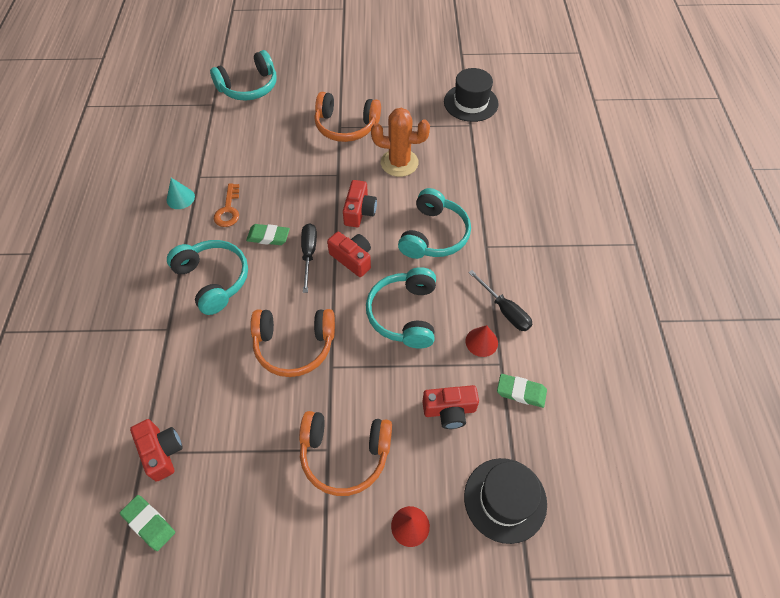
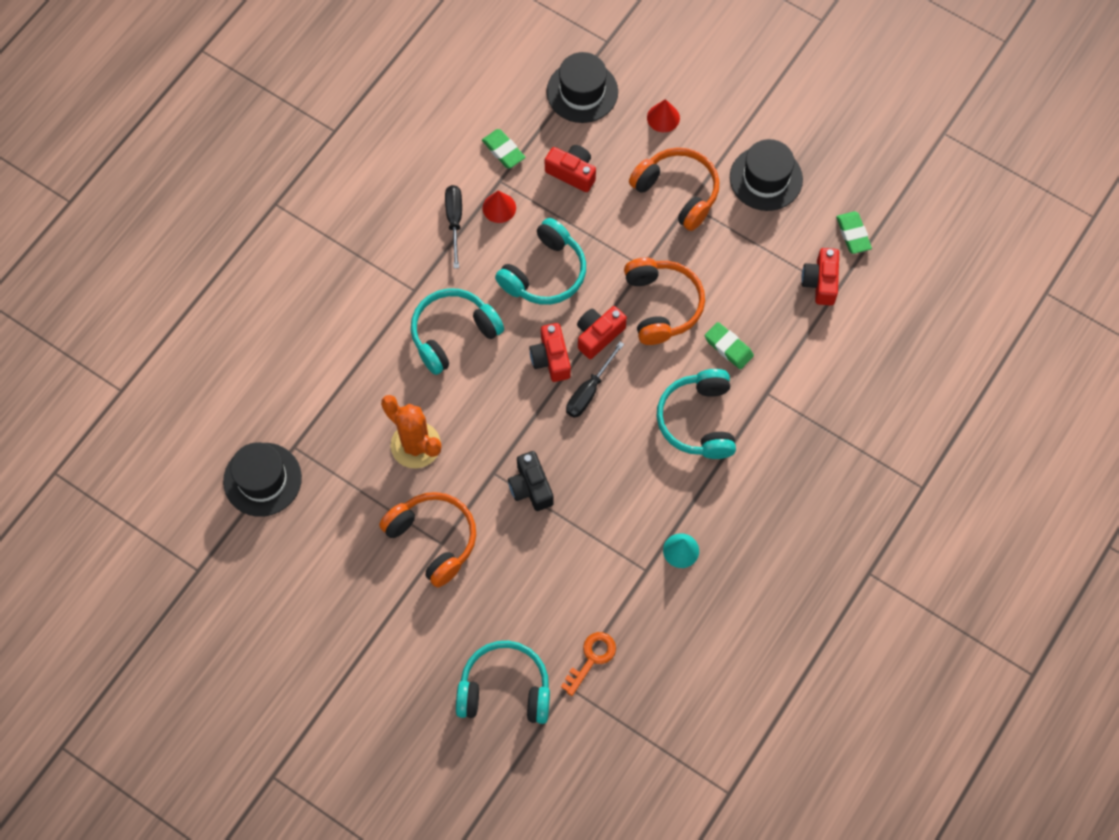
camera: 145 degrees left, 10 degrees up
(228, 210) = (638, 500): orange key -> orange key (591, 658)
(268, 236) = (616, 438): green eraser -> green eraser (728, 347)
(268, 527) = (766, 178): none -> black hat
(294, 345) = (661, 305): orange headphones -> orange headphones turned 45 degrees clockwise
(307, 180) = (531, 487): none -> black camera
(359, 211) = (504, 409): red camera -> red camera (598, 335)

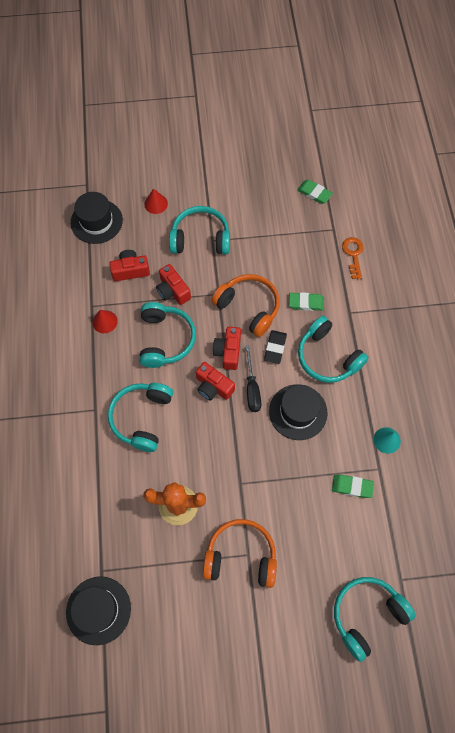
camera: 40 degrees left, 0 degrees up
(454, 221) = (84, 349): black screwdriver -> none
(503, 150) = (78, 287): green eraser -> green eraser (352, 486)
(531, 487) = (270, 474): black camera -> none
(591, 658) = (398, 549): orange key -> orange key (353, 254)
(651, 369) = (275, 348): none -> black eraser
(677, 192) = (200, 238): orange headphones -> turquoise headphones
(766, 178) = (241, 197): black hat -> black hat (298, 412)
(820, 282) = (321, 231): red camera -> red camera (173, 291)

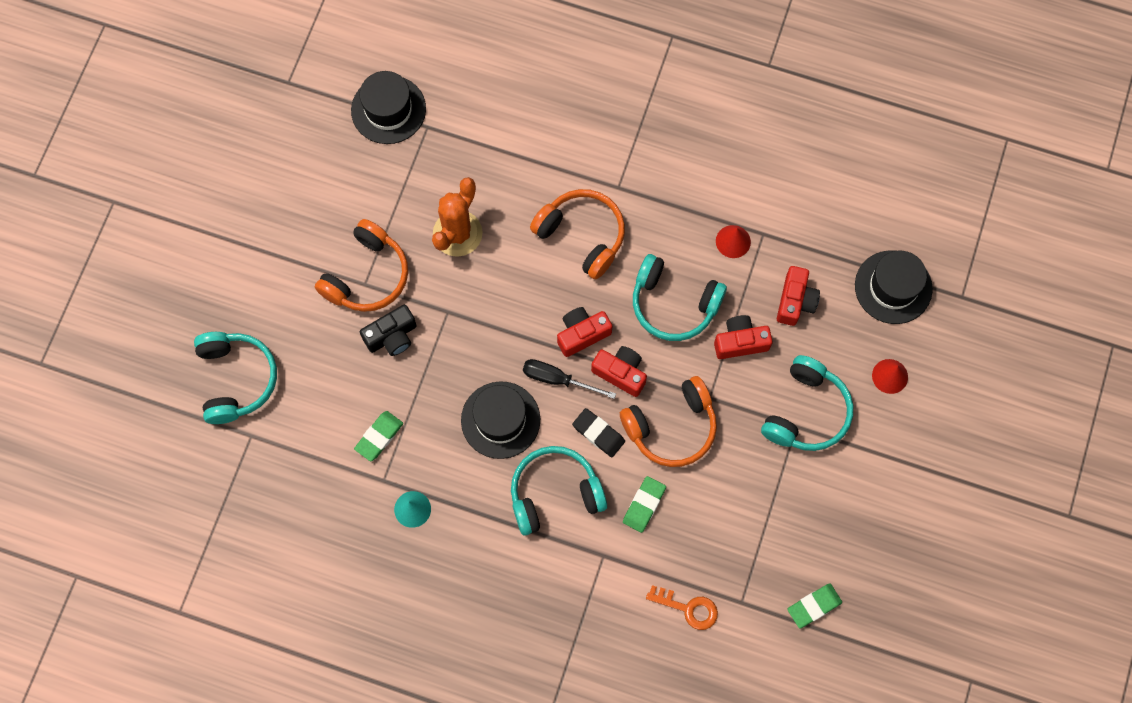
camera: 115 degrees right, 5 degrees up
(142, 418) = (582, 236): turquoise headphones -> orange headphones
(277, 514) = (392, 336): none -> black camera

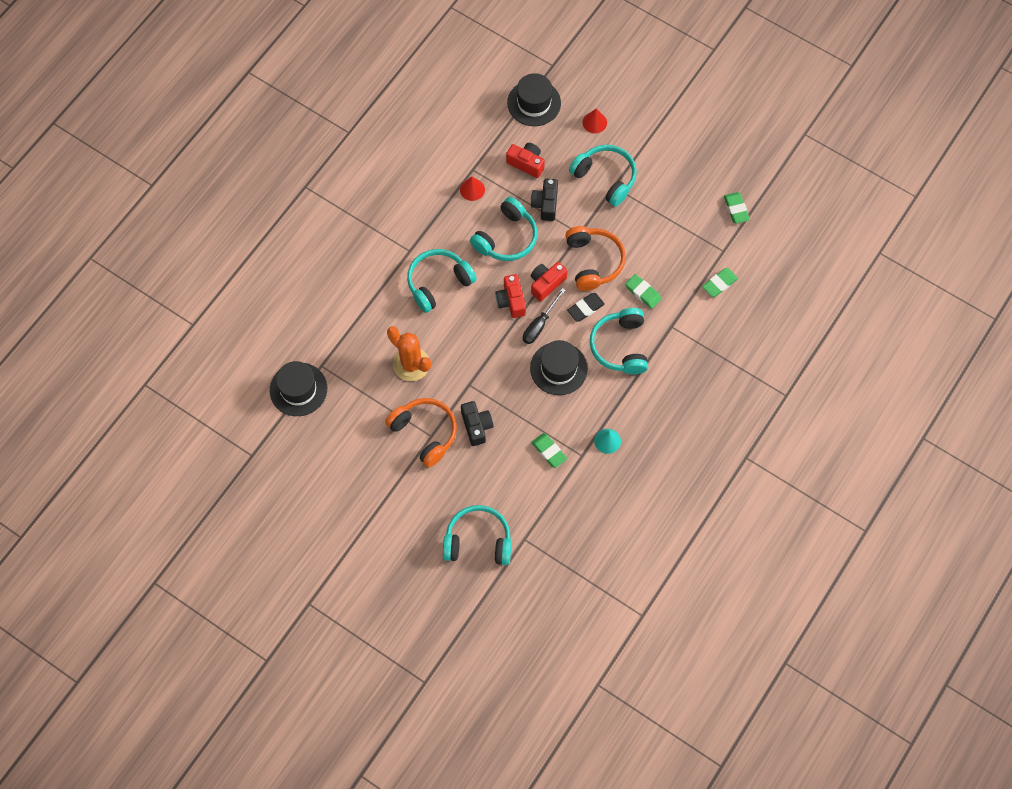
camera: 75 degrees left, 5 degrees down
(582, 236) = (438, 283): orange headphones -> turquoise headphones
(688, 608) = (719, 284): orange key -> green eraser
(740, 342) = (545, 204): red camera -> black camera

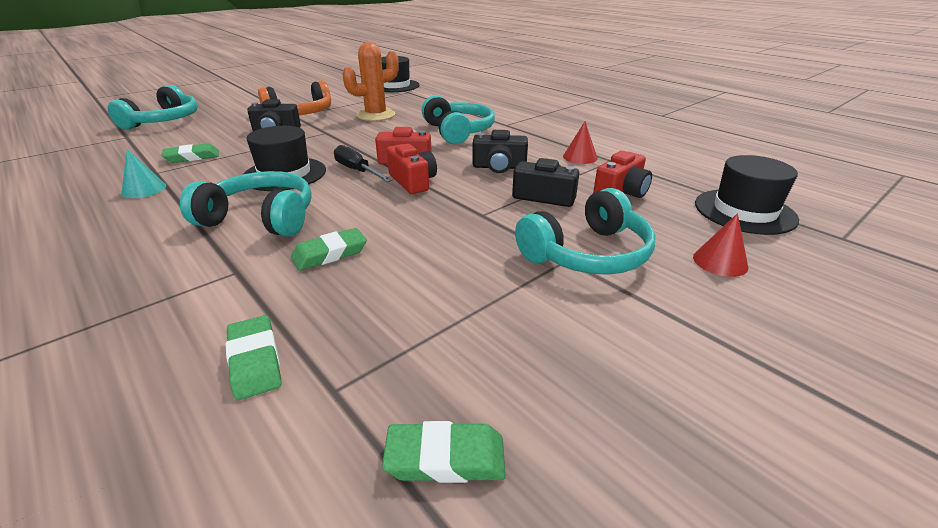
camera: 105 degrees right, 35 degrees down
(506, 238) = (499, 167): turquoise headphones -> black camera
(585, 308) = (350, 202): black eraser -> none
(593, 262) = (423, 218): orange headphones -> none

